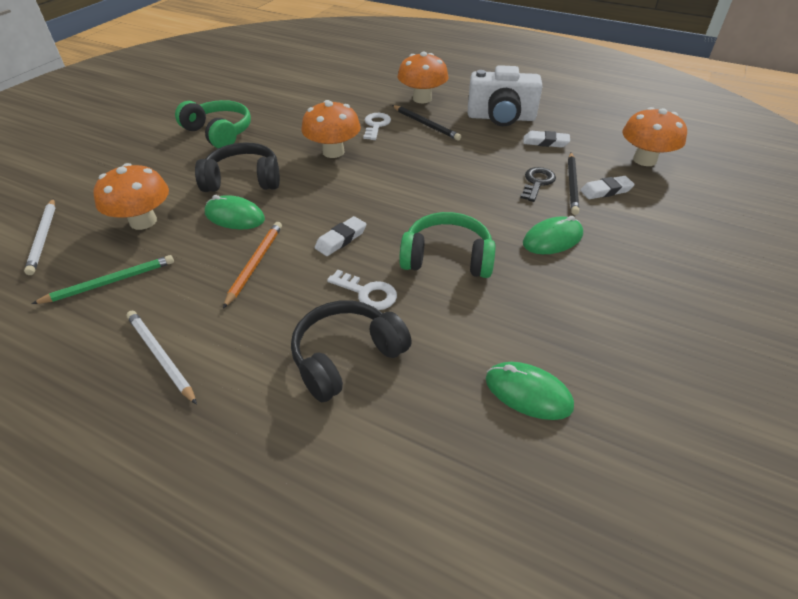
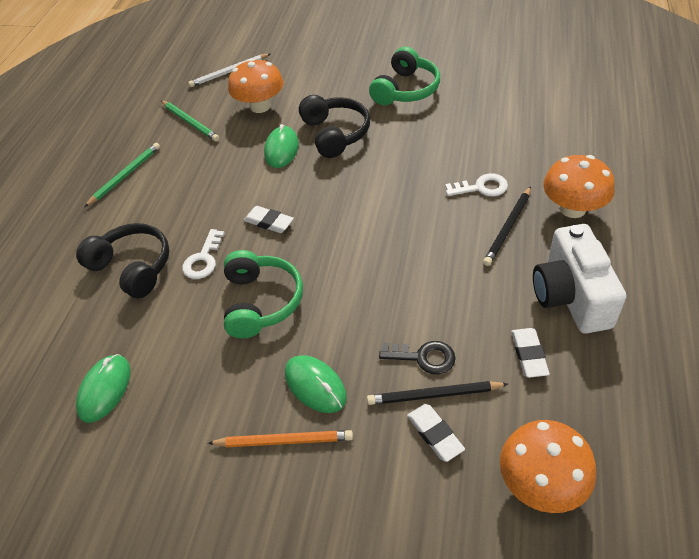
camera: 80 degrees right, 5 degrees up
(160, 357) = (125, 175): white pencil -> green pencil
(255, 264) = (225, 183): orange pencil -> orange pencil (284, 440)
(333, 152) = (409, 173): orange mushroom -> none

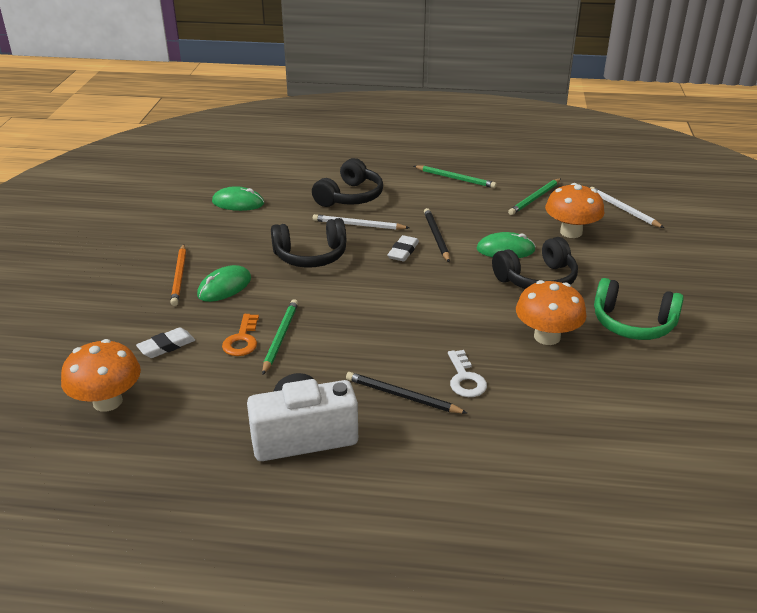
camera: 80 degrees right, 15 degrees down
(203, 259) = (358, 225): white key -> white pencil
(261, 302) = (311, 256): green headphones -> black headphones
(420, 322) = (280, 337): none -> green pencil
(423, 357) = (242, 340): black key -> orange key
(434, 395) = (203, 346): black pencil -> black pencil (436, 237)
(529, 355) = (235, 402): white eraser -> none
(572, 209) = (436, 449): orange mushroom -> orange mushroom (547, 336)

